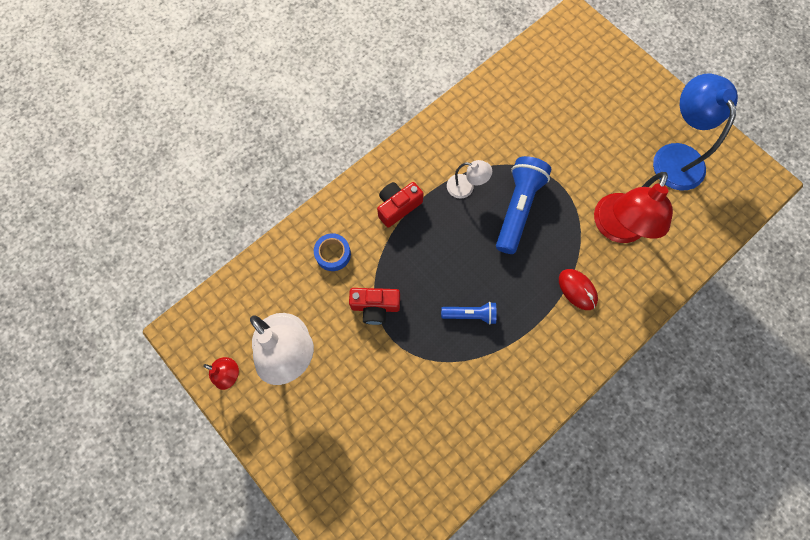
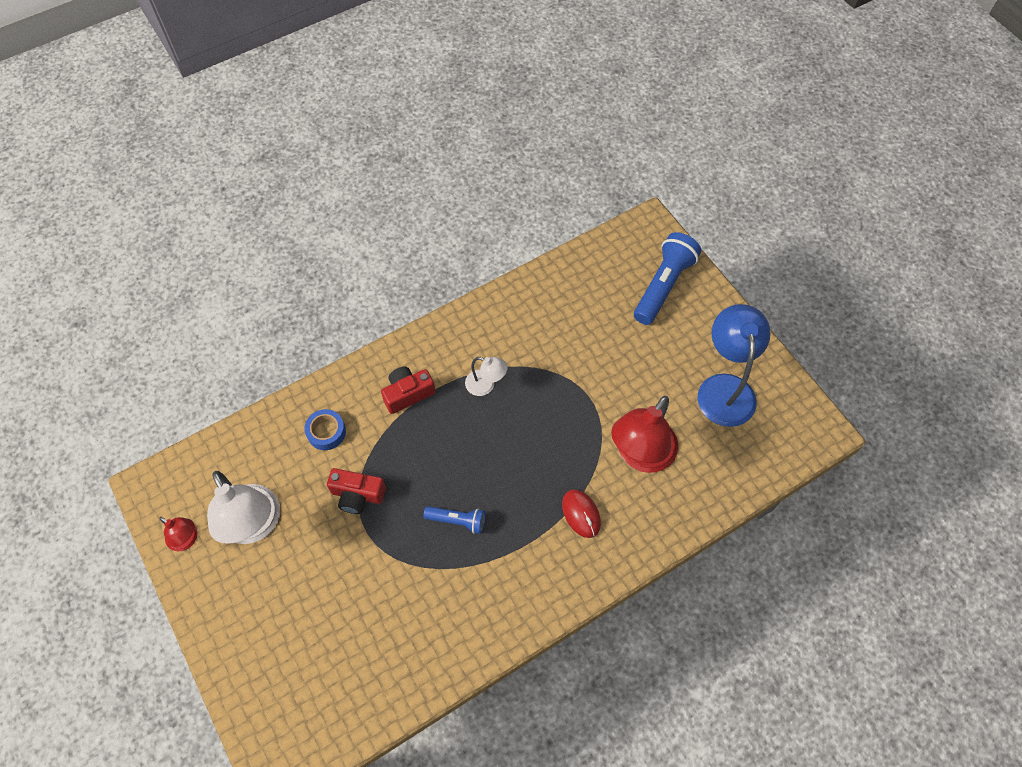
camera: 10 degrees right, 10 degrees down
(518, 208) = (537, 416): blue flashlight -> blue flashlight (663, 286)

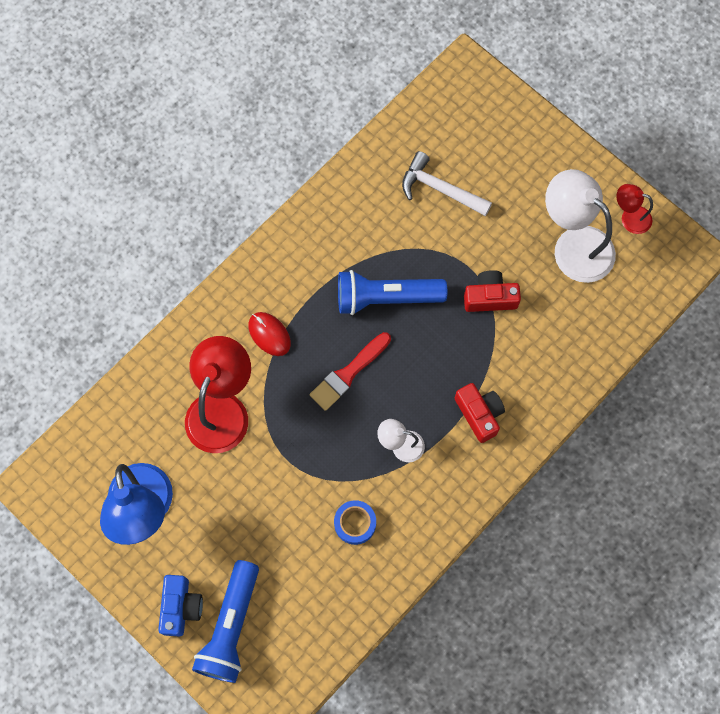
camera: 165 degrees right, 10 degrees up
(326, 432) = (546, 351): blue tape -> blue tape (355, 523)
(363, 624) = (440, 189): none -> white hammer
(408, 394) = (479, 414): red camera -> red camera turned 75 degrees counterclockwise
(457, 521) = (386, 298): blue flashlight -> blue flashlight, size x1.82
(514, 458) = (348, 373): none -> red brush
(702, 308) = (181, 607): none -> blue camera

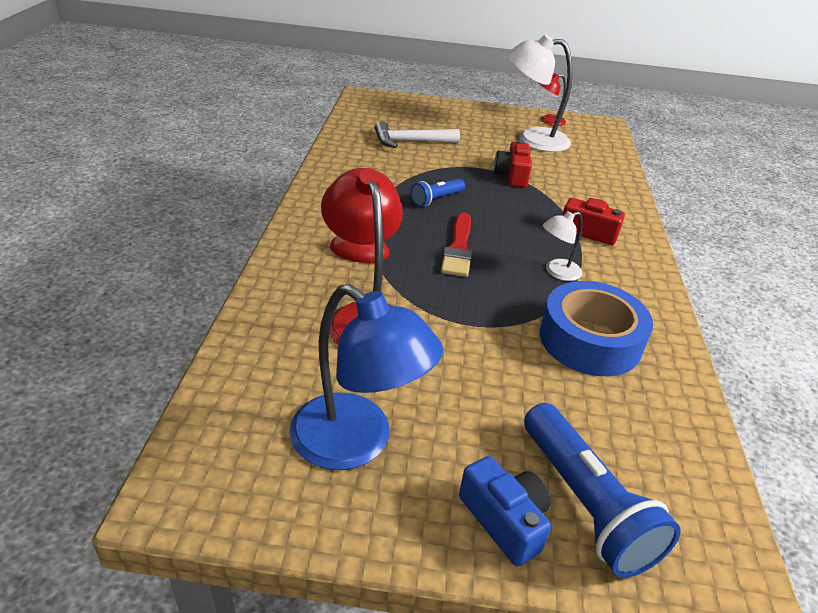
camera: 40 degrees left, 35 degrees down
(355, 523) = (590, 340): blue tape -> blue tape, size x1.93
(386, 298) = (436, 199): blue flashlight -> blue flashlight, size x0.55
(490, 297) = (512, 175): red camera -> red camera turned 45 degrees counterclockwise

